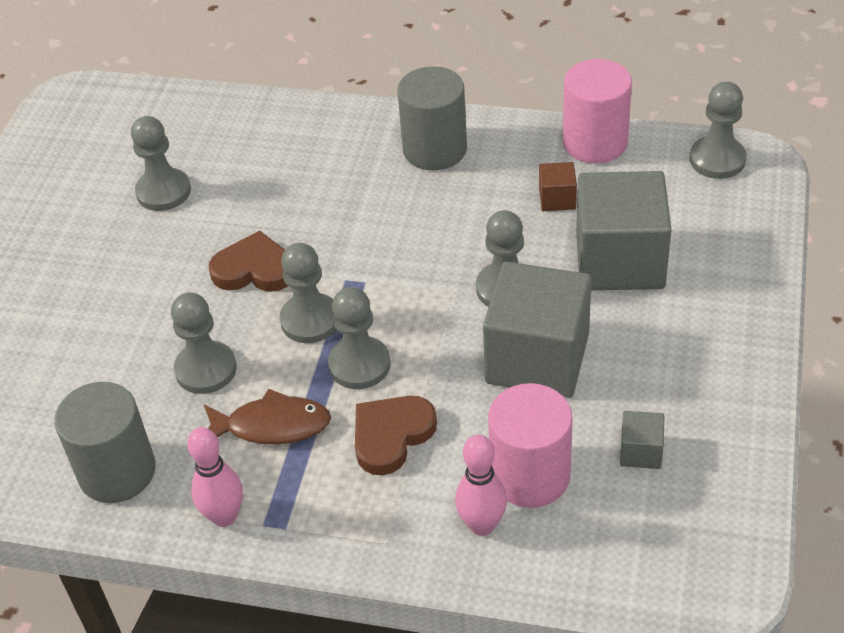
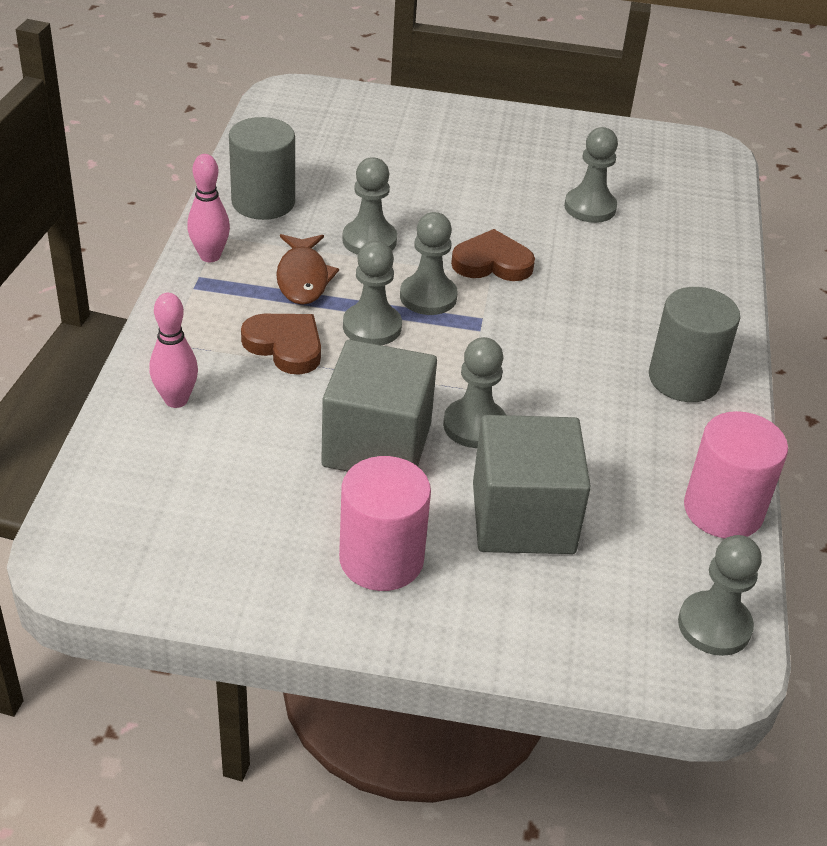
camera: 80 degrees right, 5 degrees down
(254, 269) = (492, 263): brown heart -> brown heart turned 90 degrees counterclockwise
(530, 475) = (228, 433): pink cylinder -> pink cylinder (381, 559)
(557, 199) = (618, 472): brown cube -> none
(640, 452) = (247, 514): grey cube -> none

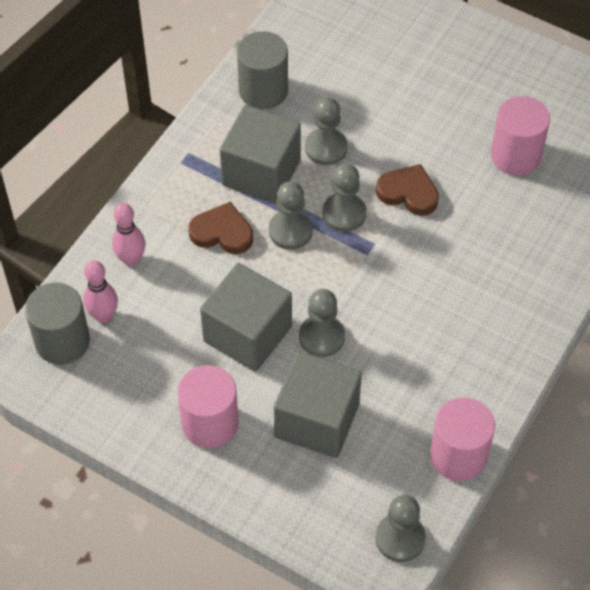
camera: 25 degrees right, 15 degrees up
(210, 256) = (203, 135): pink bowling pin -> pink bowling pin (103, 316)
(285, 346) = (222, 232): brown heart -> brown heart turned 45 degrees counterclockwise
(303, 278) = (261, 172): brown fish -> grey cube
(590, 207) = (515, 155): grey pawn -> pink cylinder
(684, 379) = (495, 339): grey cylinder -> grey cylinder (62, 341)

